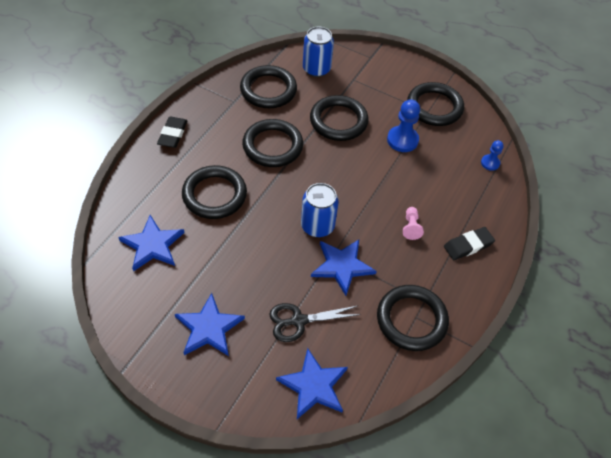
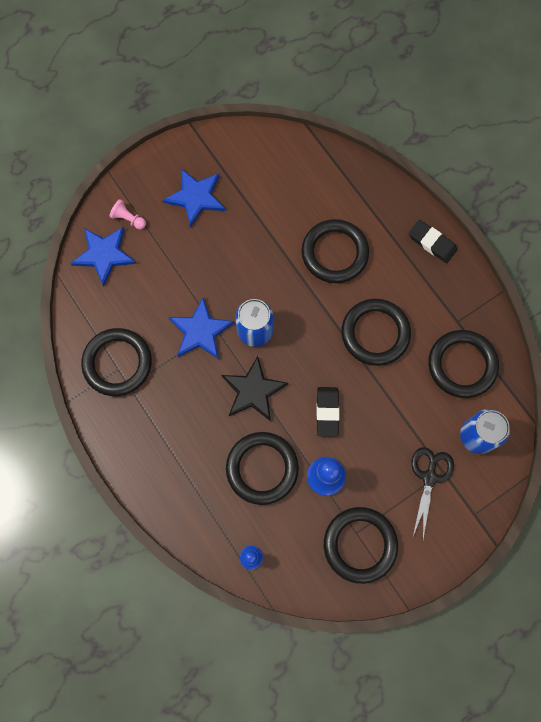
camera: 120 degrees right, 20 degrees up
(152, 245) = (300, 181): blue star -> none
(299, 321) = (165, 269): black scissors -> black scissors (429, 477)
(338, 121) = (383, 420): black ring -> black ring (262, 468)
(369, 207) = (253, 390): none -> black star
(411, 227) = (211, 419): pink pawn -> pink pawn (128, 219)
(468, 245) = (164, 463): black eraser -> black eraser (327, 412)

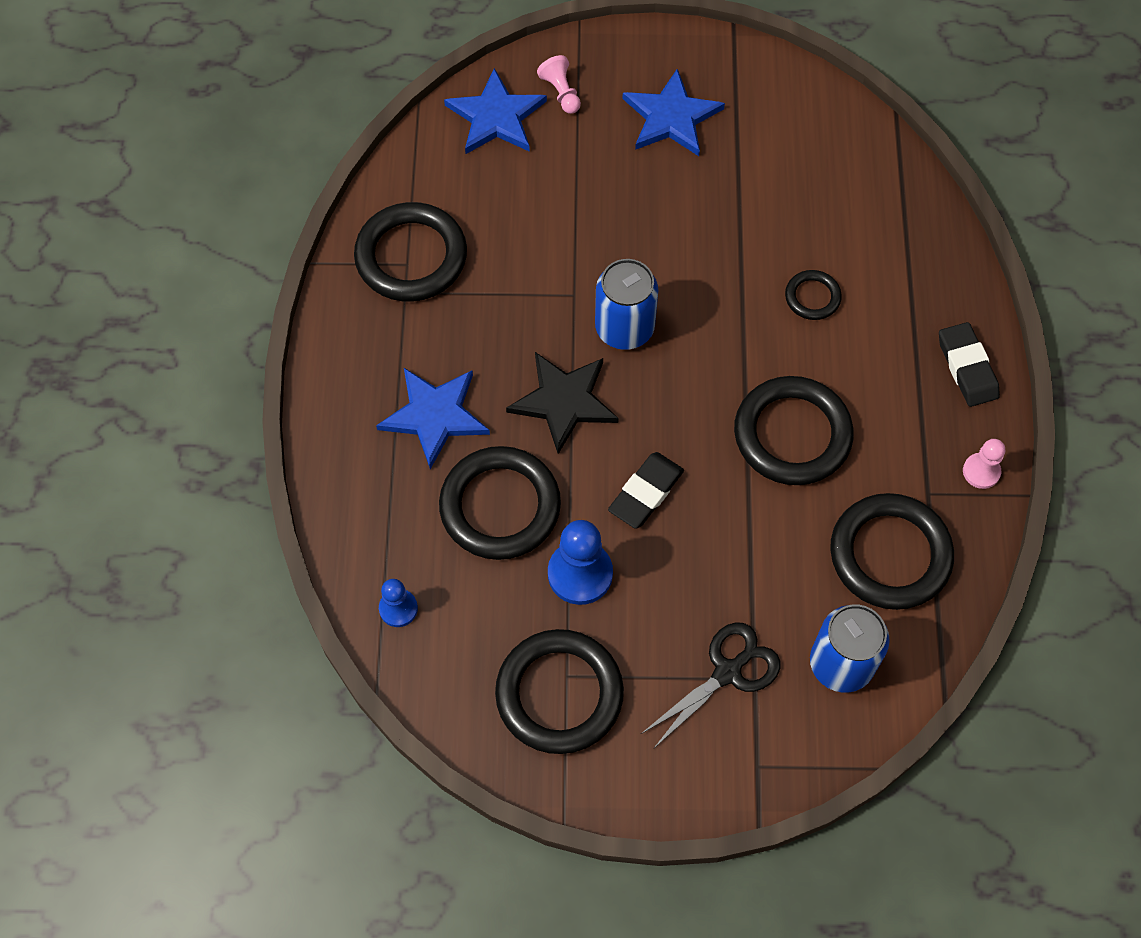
camera: 35 degrees right, 10 degrees down
(200, 331) = (550, 284): blue star -> blue star (435, 416)
(334, 253) = (812, 297): black ring -> black ring, size x0.49
(474, 293) = (981, 471): none -> pink pawn

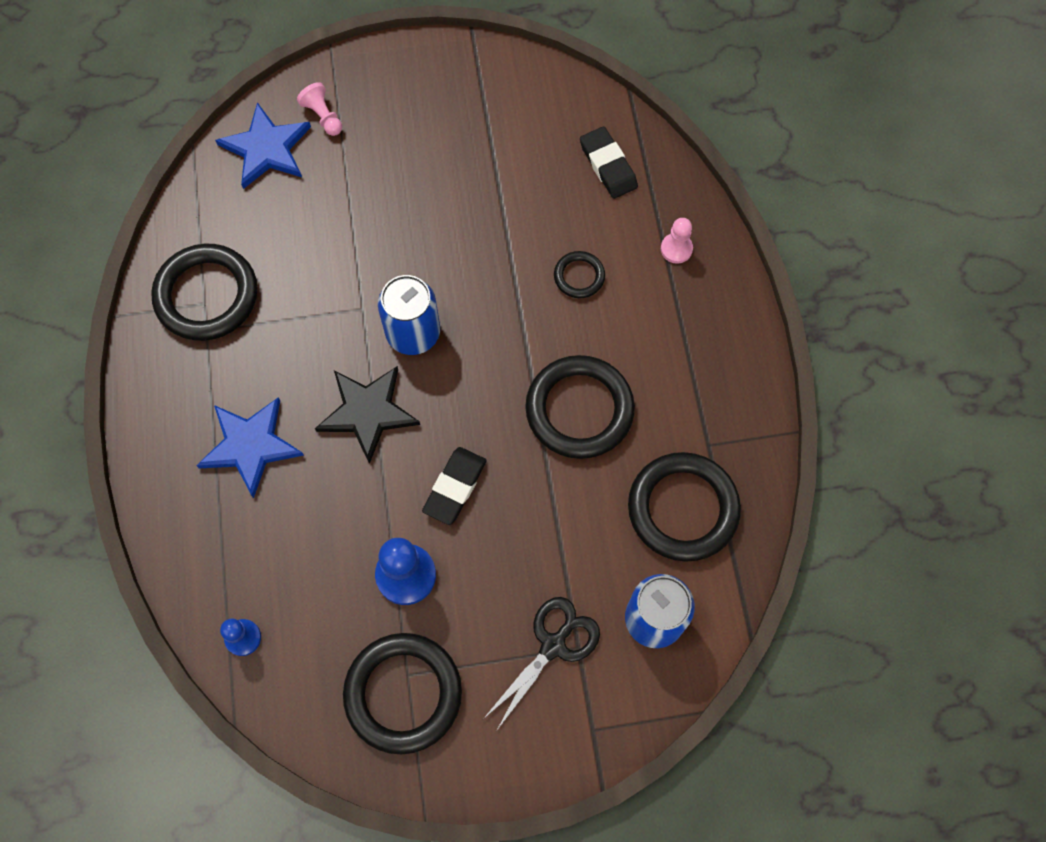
camera: 10 degrees left, 5 degrees up
(500, 506) = (323, 523): black ring -> none
(671, 117) = (427, 125): blue star -> none
(967, 367) = (726, 320): black eraser -> black eraser (608, 165)
(981, 471) = (752, 416): pink pawn -> pink pawn (676, 249)

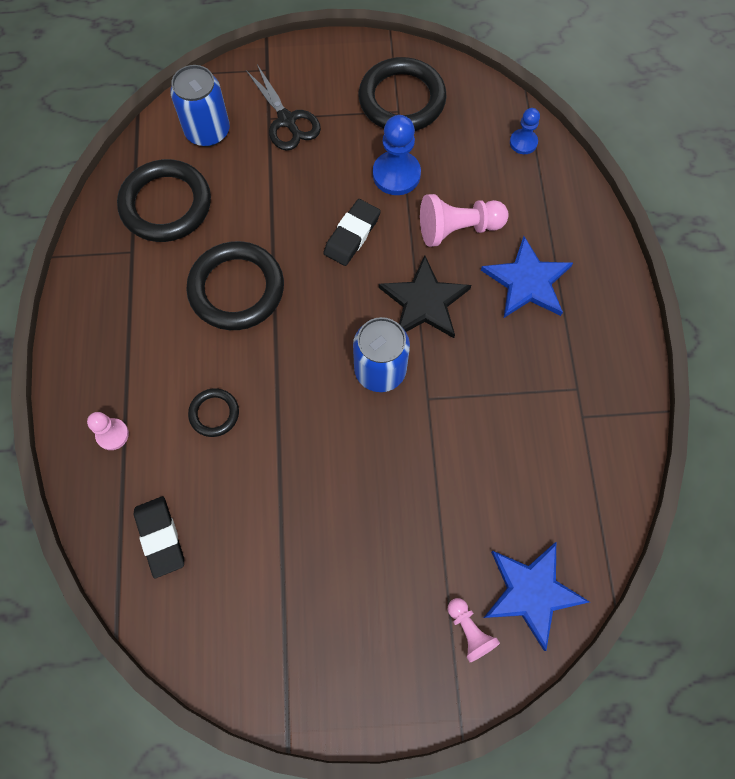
camera: 175 degrees left, 0 degrees up
(207, 295) = (580, 424): black ring -> none
(329, 505) = (458, 229): none -> pink pawn
(553, 645) = (287, 120): black scissors -> black scissors turned 75 degrees counterclockwise

